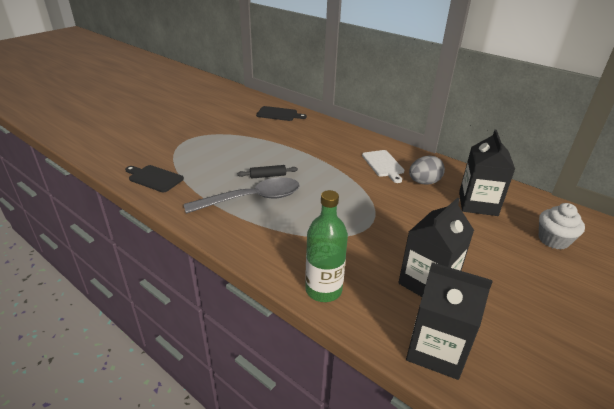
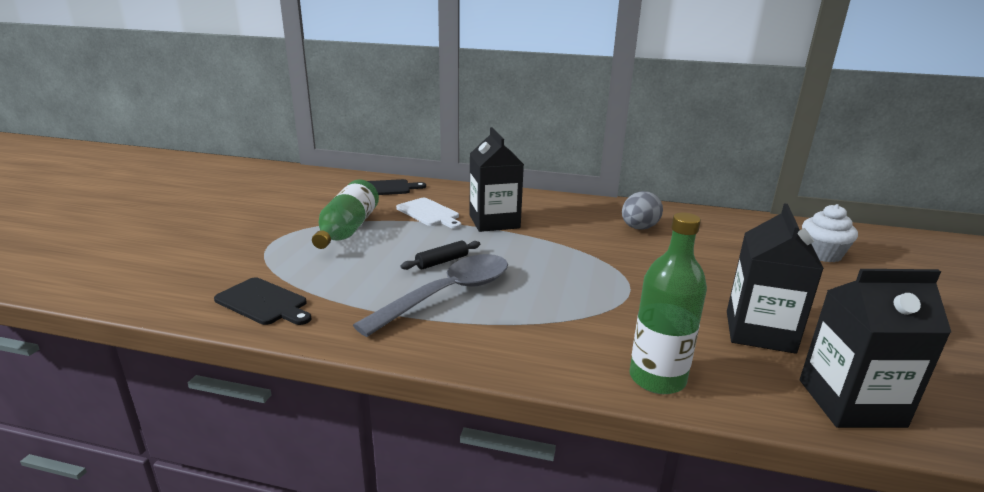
camera: 25 degrees left, 10 degrees down
(154, 178) = (264, 303): black cutting board -> black cutting board turned 150 degrees counterclockwise
(233, 140) = (347, 230): none -> green bottle
(383, 165) = (575, 219): white cutting board -> white cutting board (429, 213)
(478, 204) = (716, 237): black carton -> black carton (494, 221)

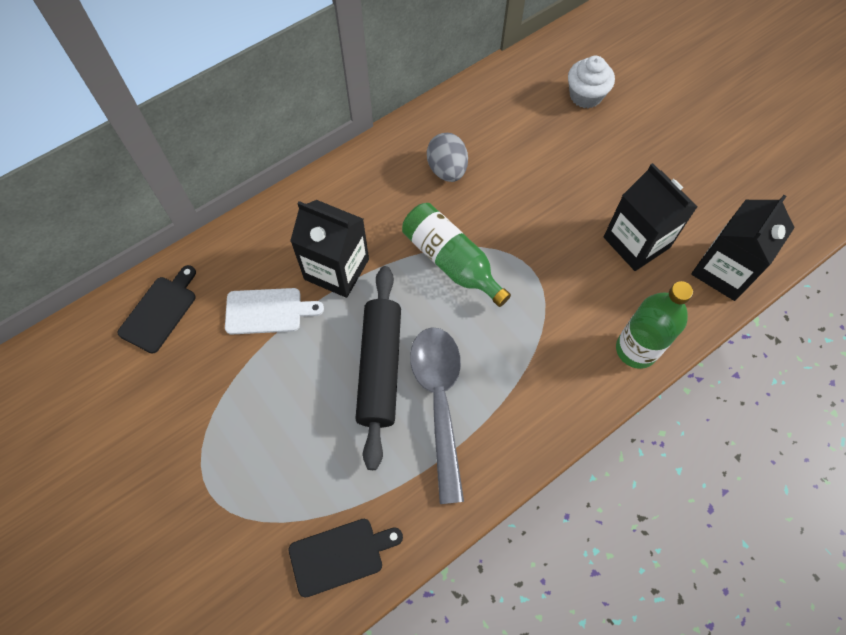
camera: 50 degrees left, 40 degrees up
(347, 230) = (242, 409): green bottle -> green bottle (451, 261)
(442, 261) = (380, 368): black rolling pin -> black rolling pin, size x2.15

